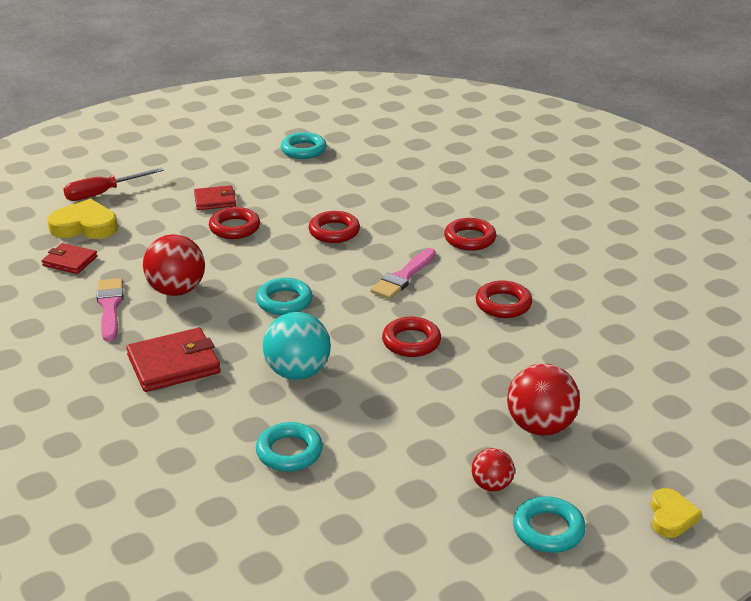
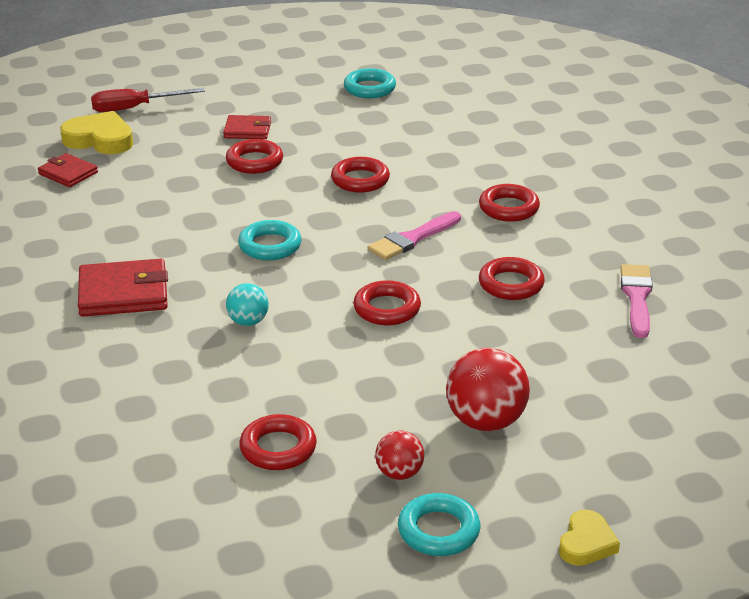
camera: 15 degrees right, 0 degrees up
(110, 307) = (86, 225): pink brush -> pink brush (637, 297)
(176, 290) = (162, 218): red ball -> none
(289, 452) = (199, 401): turquoise ring -> none
(297, 372) = (248, 321): turquoise ball -> turquoise ball, size x0.57
(378, 482) = (278, 448): none -> red ring

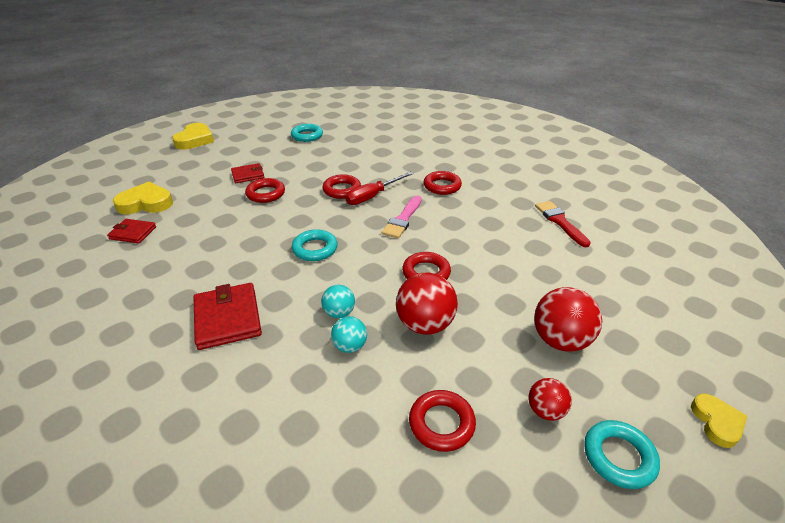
camera: 25 degrees left, 5 degrees up
(123, 293) = (228, 318): red wallet -> red wallet turned 75 degrees counterclockwise
(134, 108) = (161, 177): red screwdriver -> red screwdriver (372, 196)
(206, 62) = (195, 140): none -> yellow heart
(236, 356) = (350, 346): none -> turquoise ball
(337, 360) = (425, 324): none -> red ball
(511, 284) = (485, 233): red ring -> none
(637, 297) = (560, 222): pink brush -> red brush

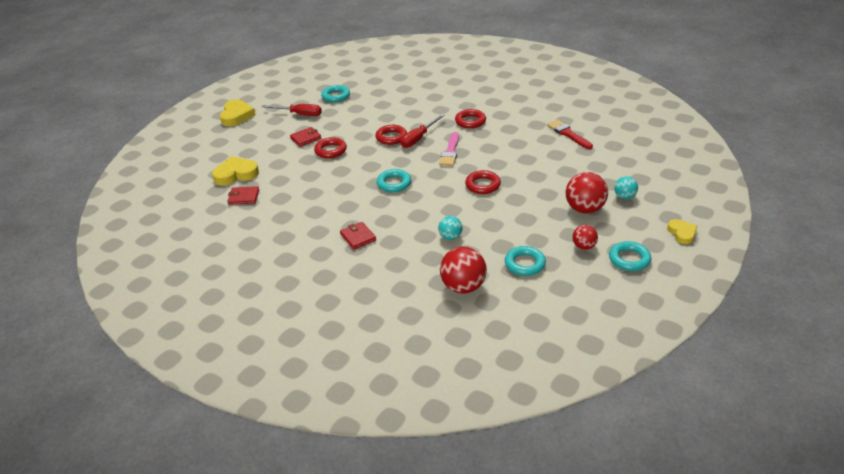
camera: 10 degrees left, 0 degrees up
(228, 318) = (358, 237): red wallet -> red wallet, size x0.61
(258, 148) = (299, 114): none -> red screwdriver
(339, 313) = (433, 220): turquoise ball -> turquoise ball (624, 197)
(425, 324) = (494, 216): red ball -> red ball (463, 287)
(441, 423) = (525, 264): red ring -> turquoise ring

